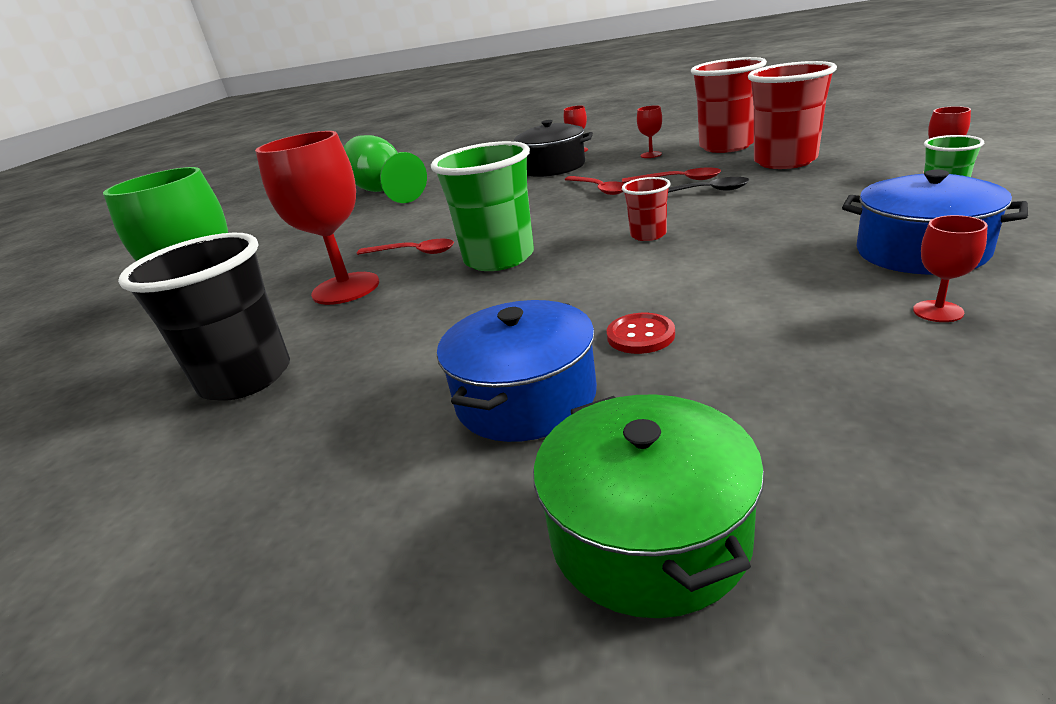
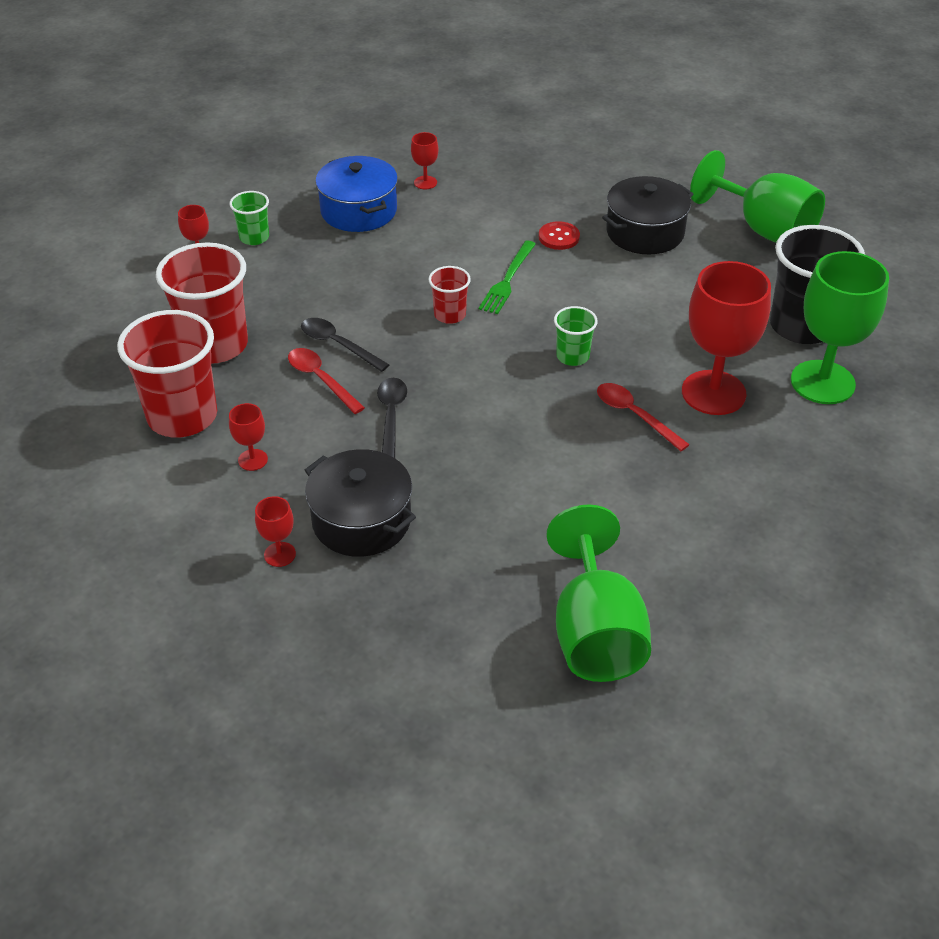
camera: 155 degrees left, 15 degrees up
(314, 504) = (763, 229): none -> green goblet
(499, 258) = (572, 356): green cup -> green cup, size x0.50
(526, 398) = (645, 232): blue pot -> black pot
(599, 189) = (391, 416): red spoon -> black spoon
(636, 275) = (507, 280): none -> green fork
(649, 534) = (643, 169): green pot -> none

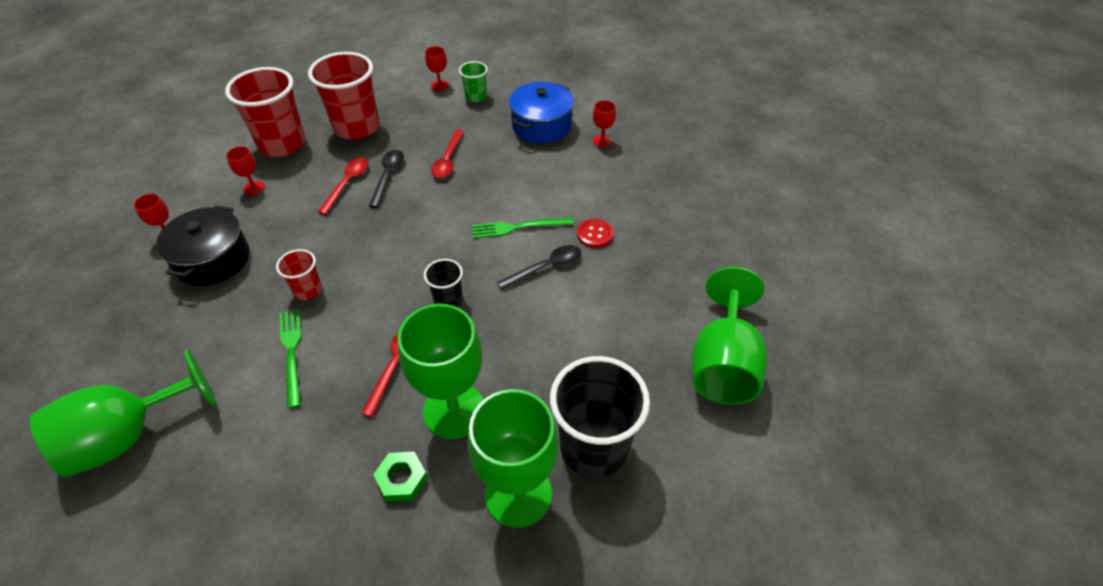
camera: 60 degrees right, 5 degrees up
(352, 293) = (448, 160): none -> red spoon
(391, 416) = (325, 231): black spoon -> black spoon (546, 267)
(450, 315) = (455, 214): red cup -> red cup (308, 290)
(564, 484) = (292, 353): none -> green fork
(572, 356) = (448, 300): green cup -> black cup
(645, 232) = (645, 283): black pot -> none
(713, 393) = (454, 410): red goblet -> green goblet
(768, 445) = (402, 479): none -> green nut

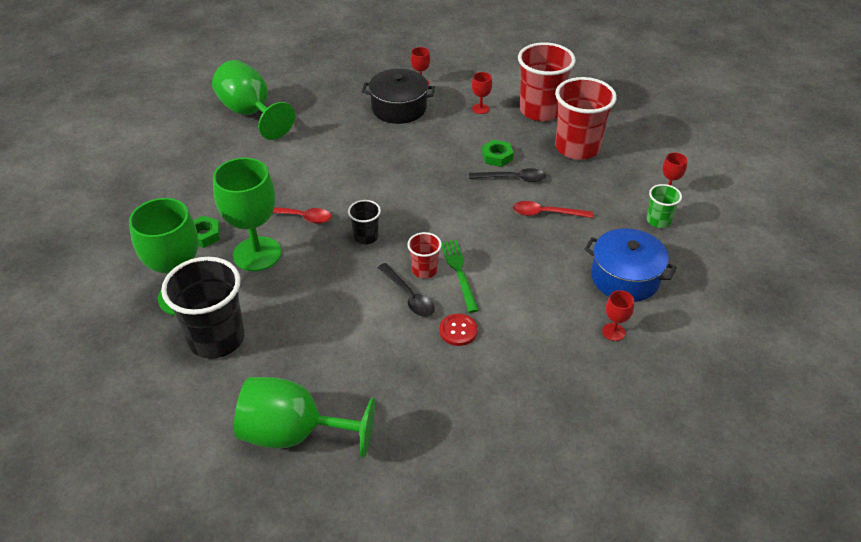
camera: 85 degrees right, 5 degrees down
(292, 353) = (312, 164): green fork -> none
(308, 290) = (372, 159): red cup -> red cup (424, 270)
(347, 184) = (497, 157): red spoon -> green nut

